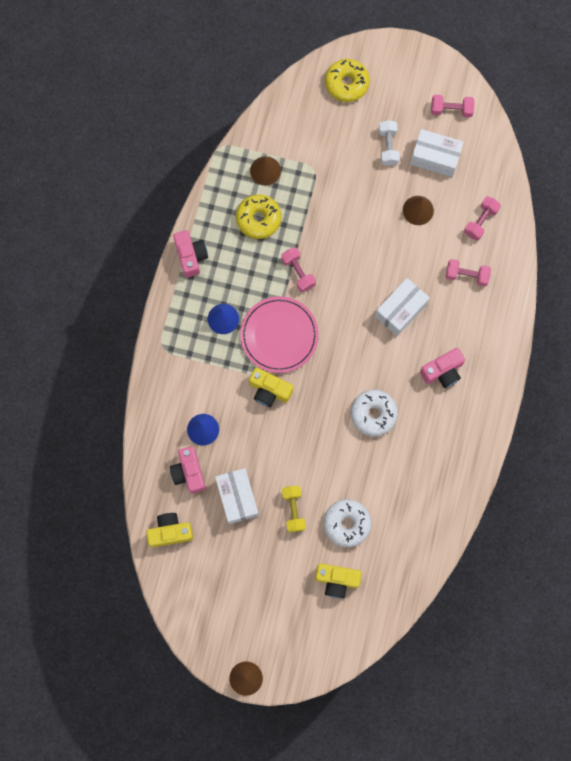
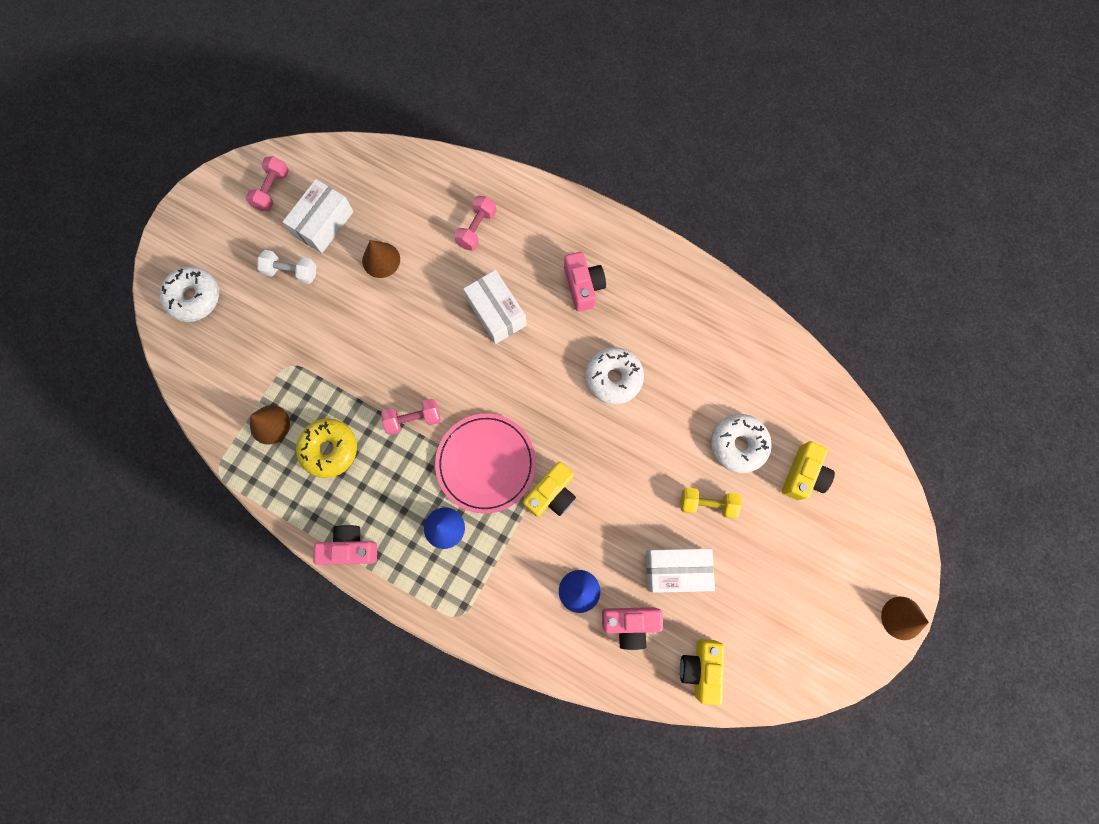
camera: 75 degrees left, 0 degrees up
(346, 83) = (194, 297): yellow donut -> white donut
(481, 221) = (417, 195): pink dumbbell -> none

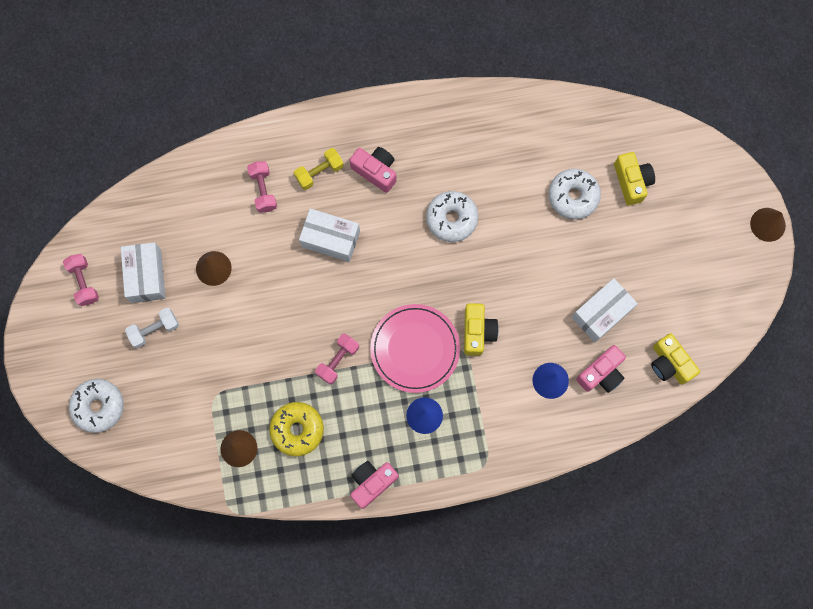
camera: 40 degrees left, 0 degrees up
(707, 504) = (585, 253): yellow dumbbell -> yellow dumbbell (319, 172)

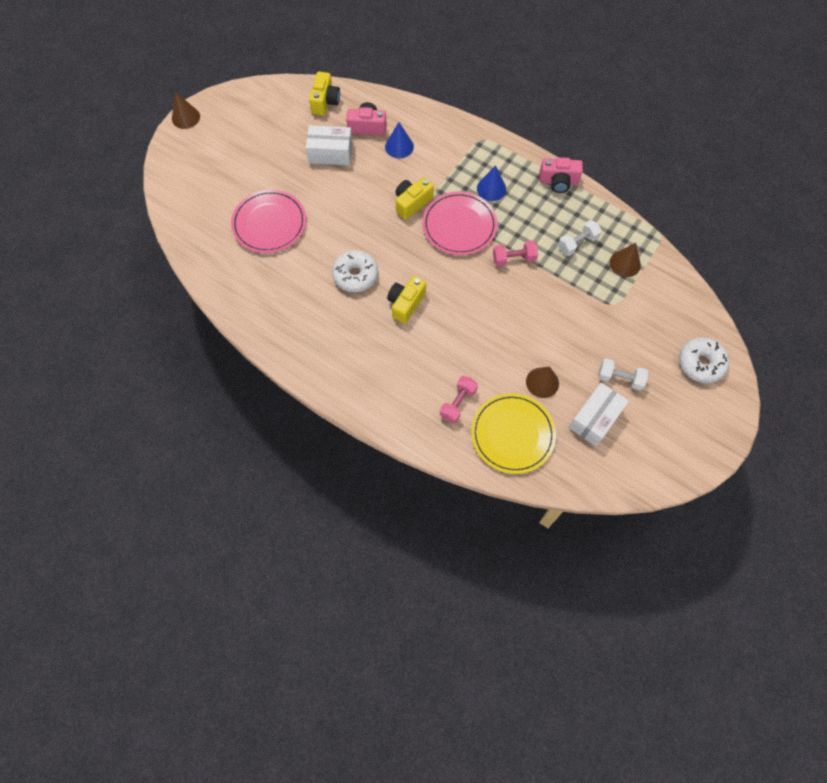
camera: 135 degrees left, 10 degrees down
(84, 282) = (645, 454): pink dumbbell -> none
(199, 204) = (512, 434): none -> yellow plate
(297, 430) = (577, 243): yellow donut -> white dumbbell
(319, 172) = (408, 380): yellow dumbbell -> none
(330, 239) = (445, 331): white box -> none
(375, 171) = (370, 346): pink camera -> none
(573, 196) = (269, 223): white donut -> pink plate
(631, 182) = (226, 201): yellow camera -> yellow camera (406, 304)

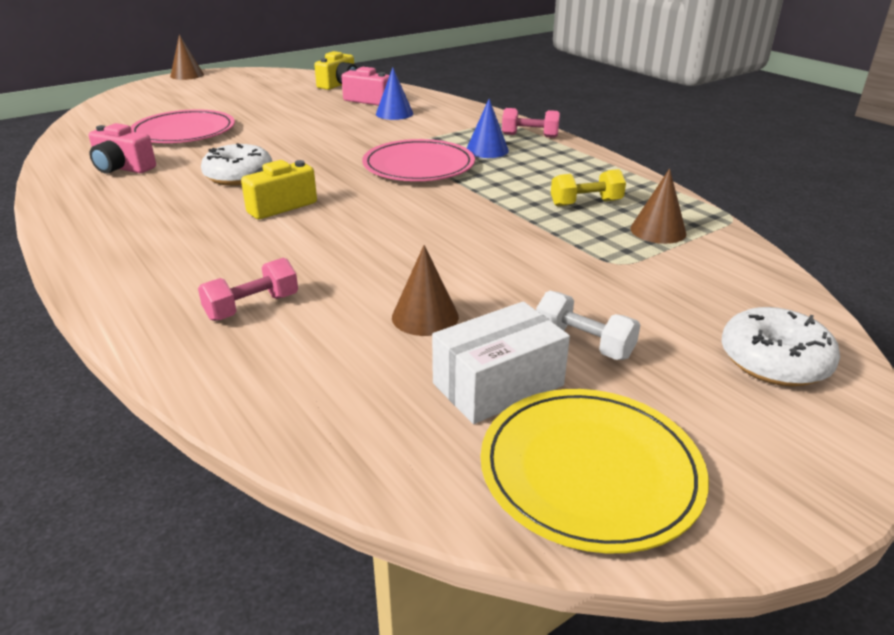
camera: 20 degrees right, 35 degrees down
(330, 153) = (310, 107): white box -> none
(412, 203) = (371, 144): yellow camera -> none
(512, 434) = (312, 365): yellow plate -> yellow plate (590, 471)
(513, 258) = (475, 199): pink dumbbell -> pink dumbbell (529, 136)
(558, 181) = (587, 158): pink camera -> pink camera (122, 168)
(577, 243) = (586, 203): white dumbbell -> yellow dumbbell

